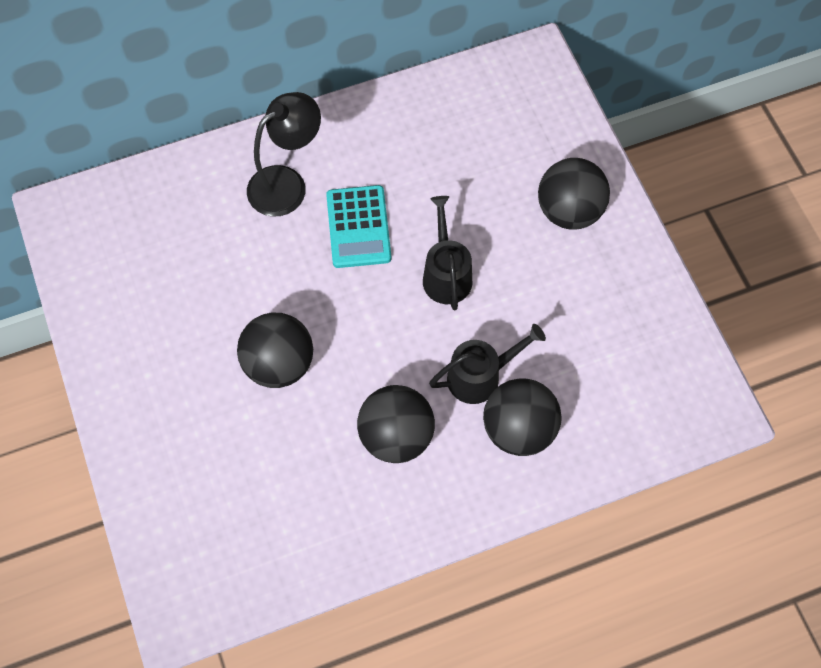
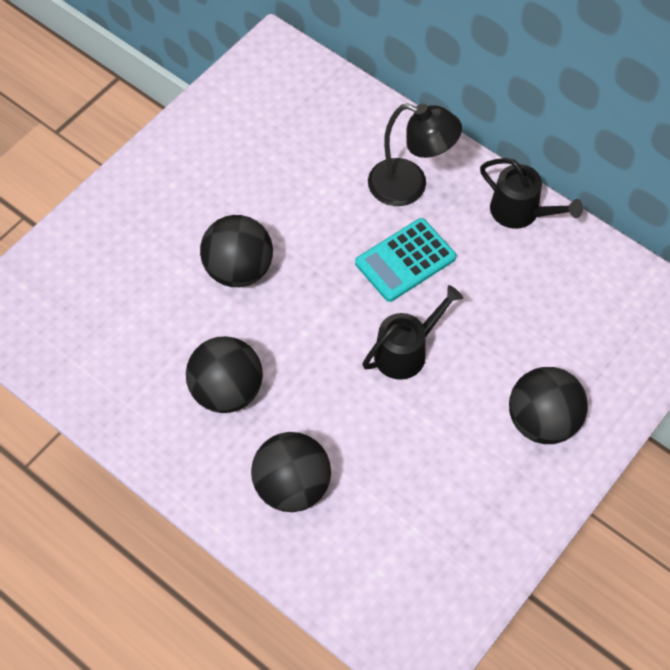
camera: 60 degrees right, 5 degrees down
(480, 376) = (324, 429): black watering can -> black watering can (520, 212)

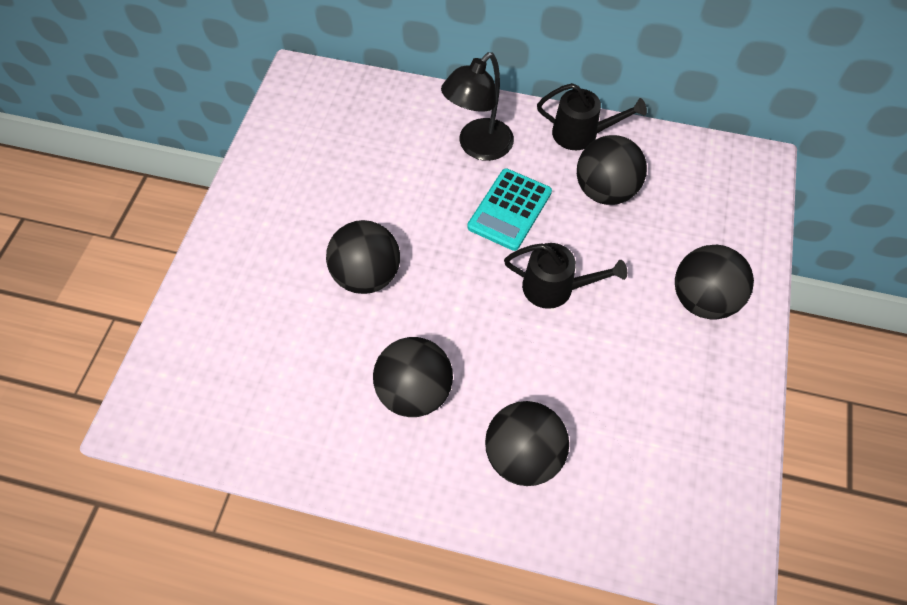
camera: 25 degrees left, 0 degrees up
(406, 351) = (555, 288): black watering can -> black watering can turned 75 degrees clockwise
(409, 186) = (478, 147): black lamp -> black lamp turned 135 degrees clockwise
(510, 278) = (605, 191): none -> black ball

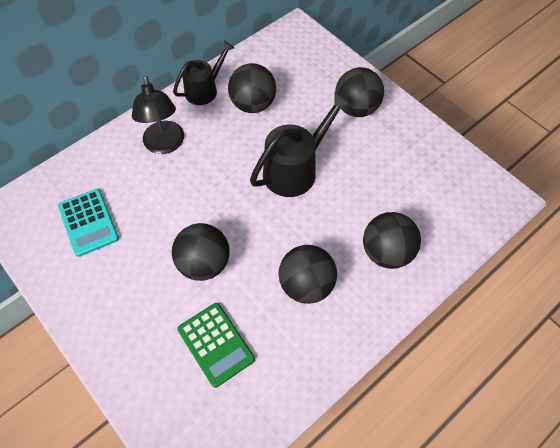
camera: 55 degrees left, 0 degrees up
(284, 346) = (216, 344): none -> green calculator
(509, 210) = (224, 158): turquoise calculator -> turquoise calculator (88, 222)
(555, 288) = (295, 169): black watering can -> black watering can, size x1.51

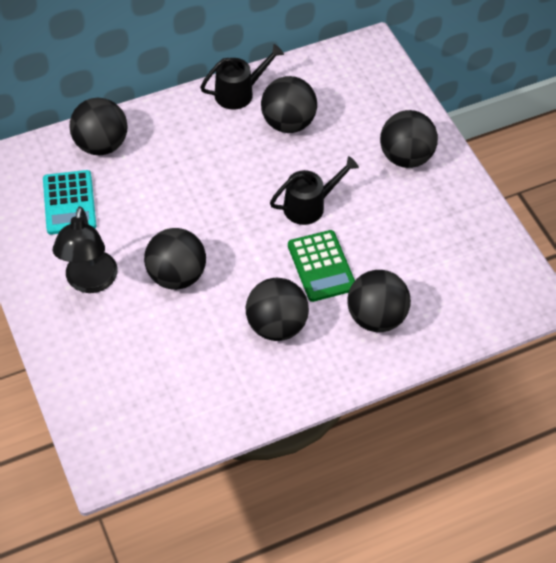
camera: 15 degrees right, 5 degrees down
(102, 163) = (101, 144): none -> black ball
(165, 145) = (174, 143): black lamp -> black lamp (90, 282)
(216, 344) = (162, 355): green calculator -> green calculator (321, 266)
(295, 169) = (309, 206): black watering can -> black watering can, size x0.66

